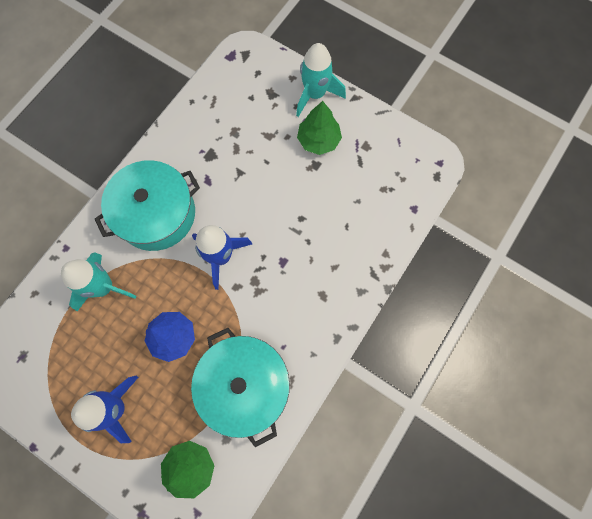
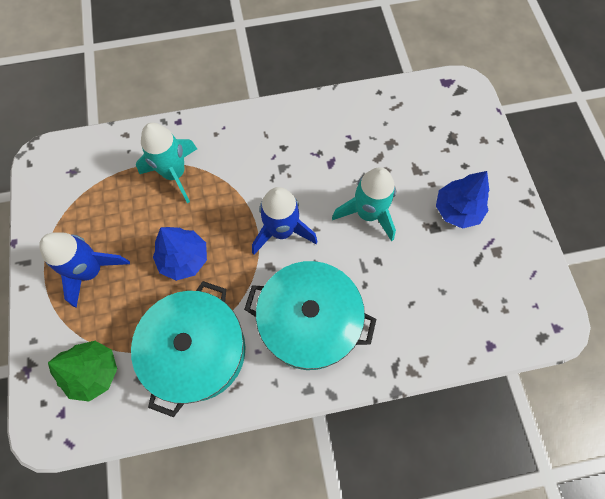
camera: 45 degrees right, 5 degrees down
(156, 214) = (266, 154): turquoise pot -> turquoise pot (309, 321)
(315, 94) = (491, 170): turquoise rocket -> turquoise rocket (368, 213)
(318, 140) = (457, 210): green tree -> blue tree

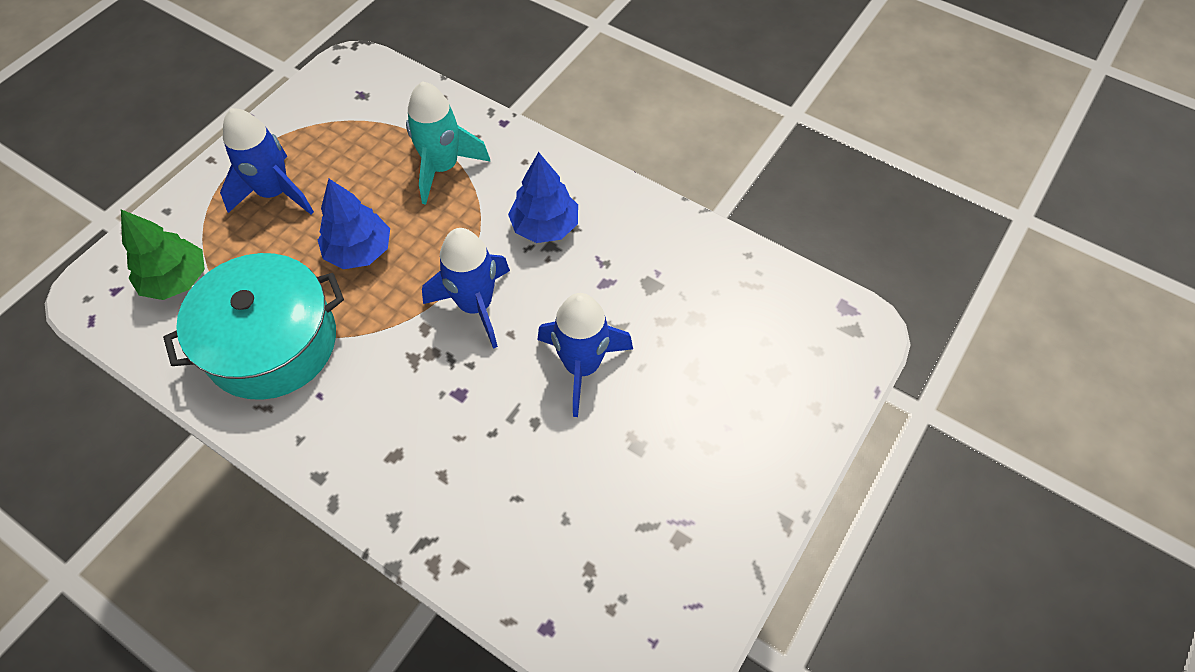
camera: 45 degrees right, 10 degrees down
(309, 321) = (397, 414): turquoise pot -> none
(368, 213) = (582, 366): turquoise rocket -> blue rocket
(457, 210) = (686, 452): blue tree -> blue tree (545, 226)

